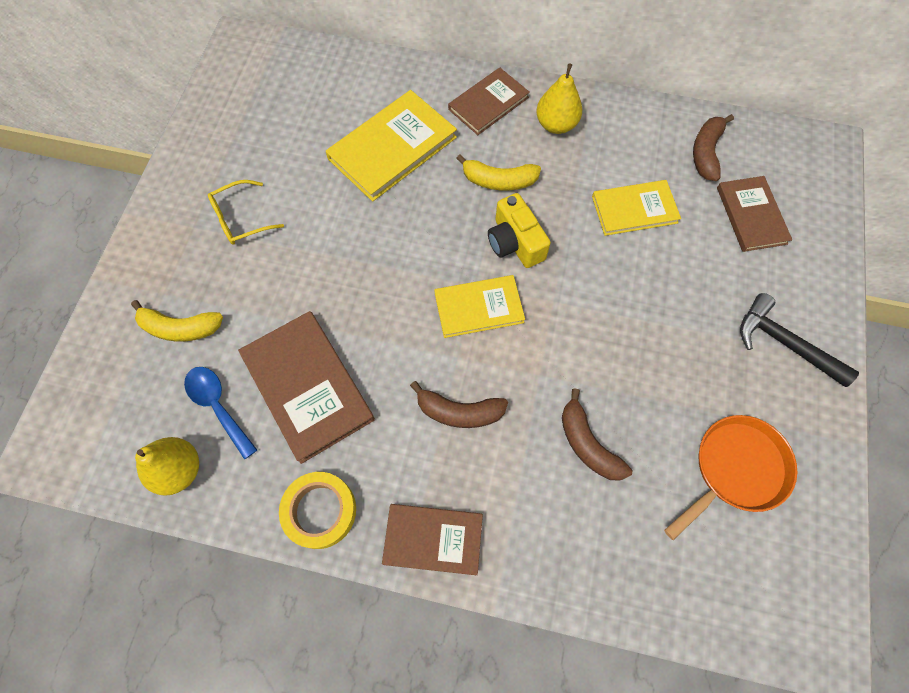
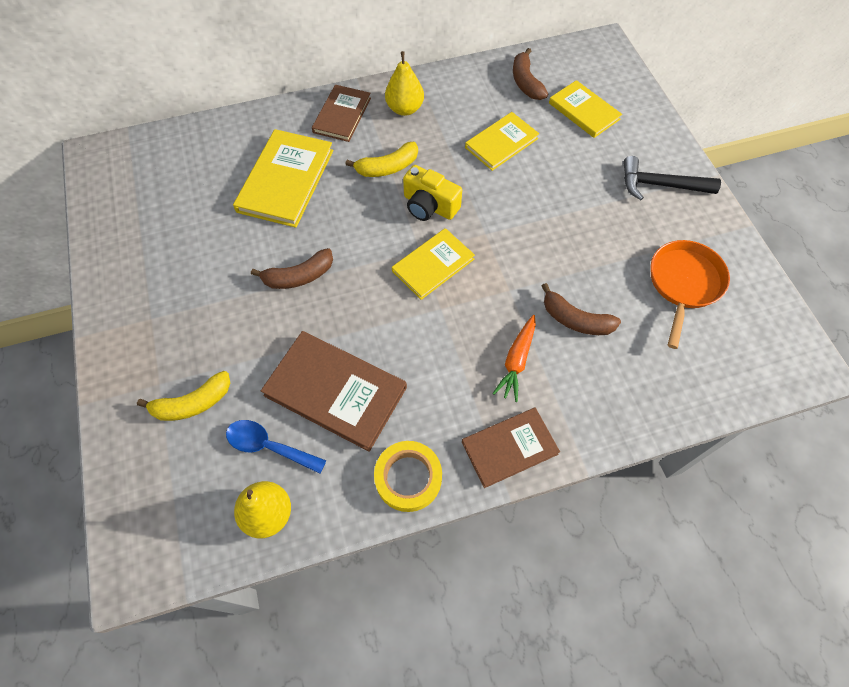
camera: 30 degrees left, 5 degrees down
(241, 219) = (190, 292): yellow glasses -> none
(459, 412) = (468, 347): brown banana -> brown banana (299, 276)
(498, 454) = (516, 361): none -> orange carrot
(751, 215) = (584, 111): brown book -> yellow book

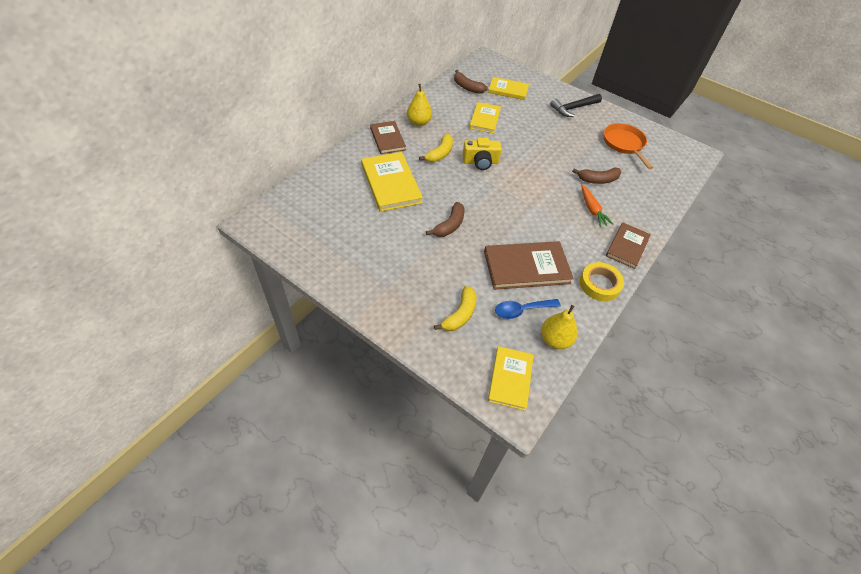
camera: 40 degrees left, 10 degrees down
(433, 265) = (511, 187): yellow book -> yellow book (510, 378)

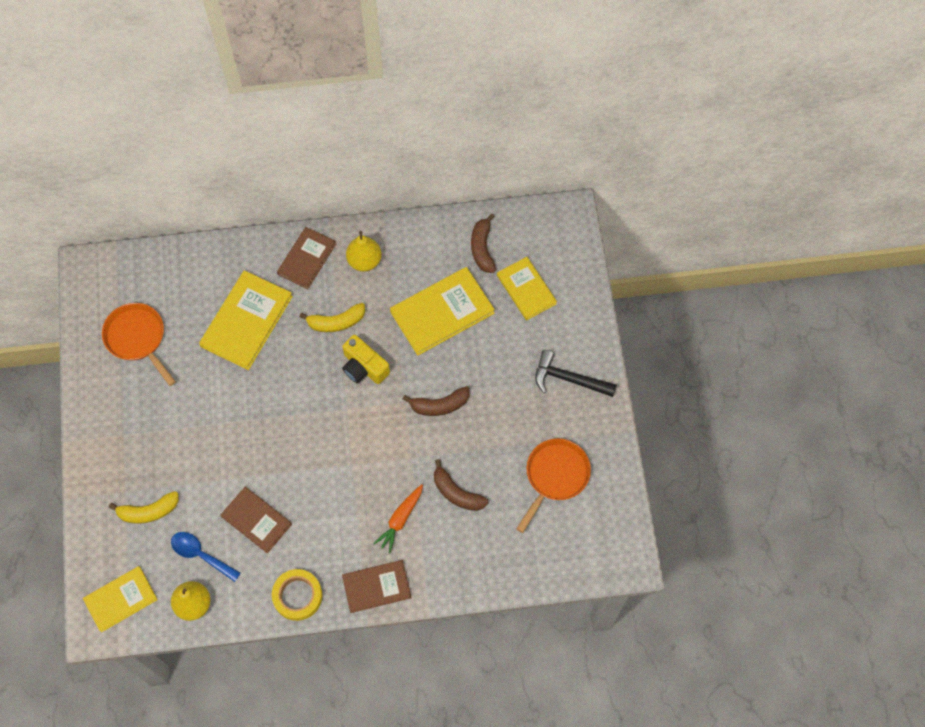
camera: 50 degrees right, 15 degrees up
(333, 233) = (137, 338): none -> orange pan
(449, 225) = (244, 417): brown banana -> brown banana (439, 405)
(485, 119) = (442, 312): yellow book -> yellow book, size x1.54
(526, 267) = (256, 520): brown book -> brown book, size x0.65

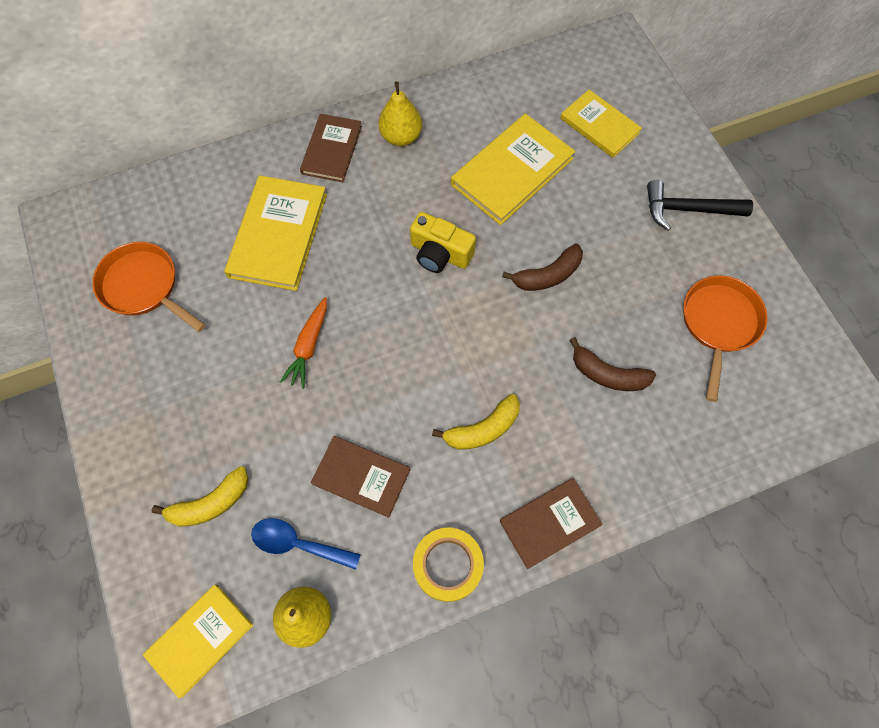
camera: 15 degrees left, 0 degrees up
(336, 322) = (389, 210): yellow banana -> yellow banana (483, 429)
(400, 520) = (549, 426): orange carrot -> orange carrot (308, 346)
(482, 248) = (533, 94): brown banana -> none

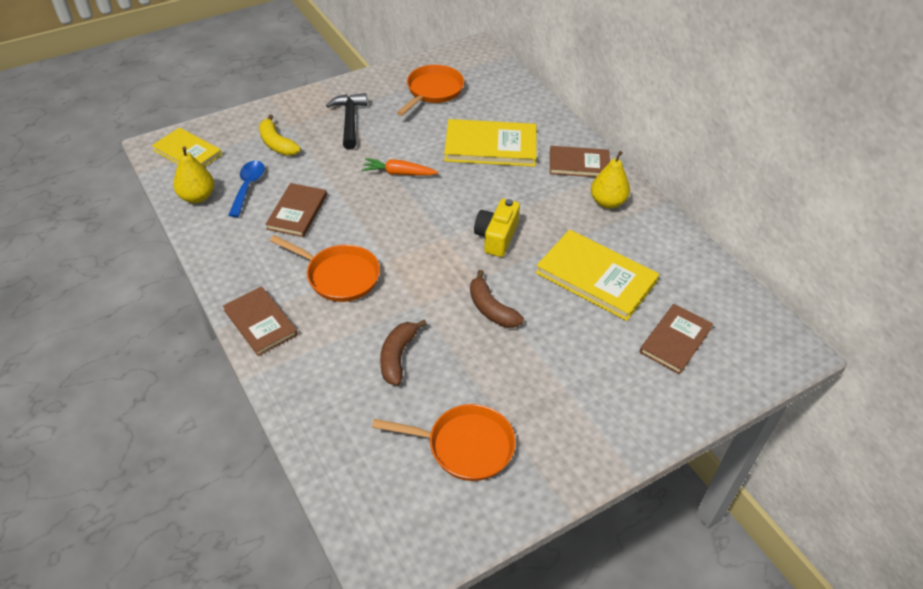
camera: 80 degrees right, 20 degrees down
(448, 565) = (229, 264): yellow tape -> none
(483, 429) = (339, 276): yellow banana -> orange pan
(599, 126) = (675, 340): yellow book -> brown book
(688, 209) = (596, 418): black hammer -> black hammer (350, 121)

